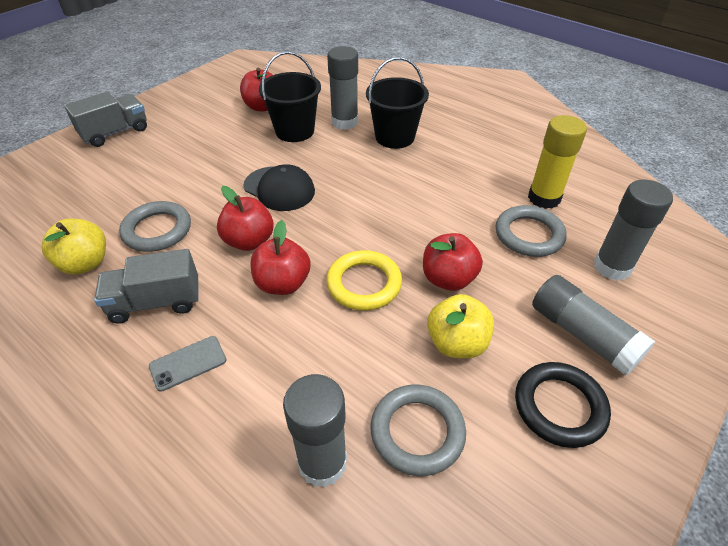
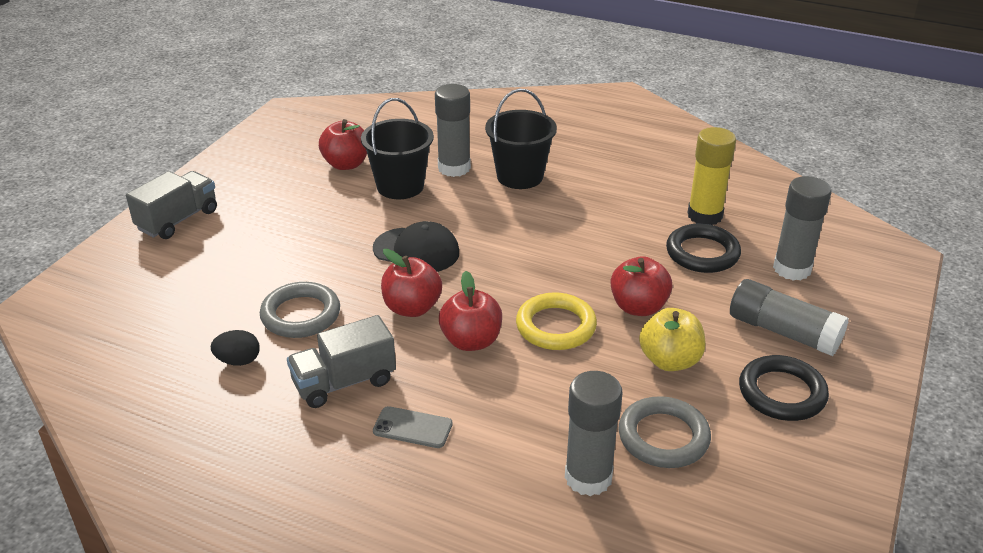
camera: 15 degrees left, 10 degrees down
(85, 263) = (238, 361): yellow apple -> black egg
(188, 363) = (412, 428): grey phone -> grey phone turned 60 degrees clockwise
(529, 235) = (702, 253): grey ring -> black ring

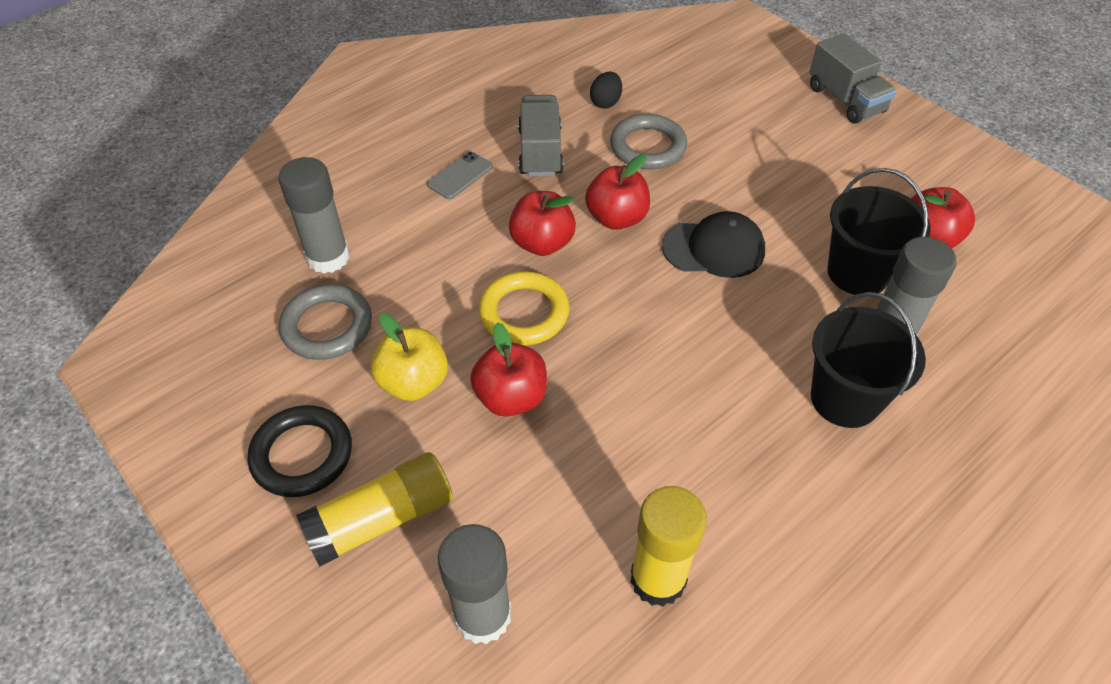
camera: 115 degrees right, 15 degrees up
(416, 250) = (714, 248): black cap -> black cap turned 135 degrees counterclockwise
(702, 253) = (573, 522): black ring -> none
(783, 332) = (382, 519): grey glue stick -> yellow glue stick

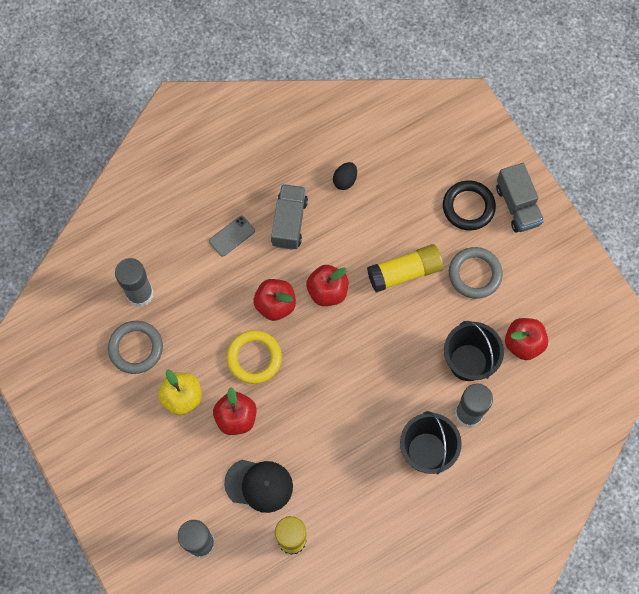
camera: 10 degrees right, 20 degrees up
(302, 455) = (116, 434): black ring -> black ring (468, 207)
(382, 519) = (156, 481): yellow glue stick -> yellow glue stick (404, 272)
(647, 147) = (364, 229): grey ring -> grey ring (474, 274)
(714, 248) = (383, 327): black cap -> black cap (259, 485)

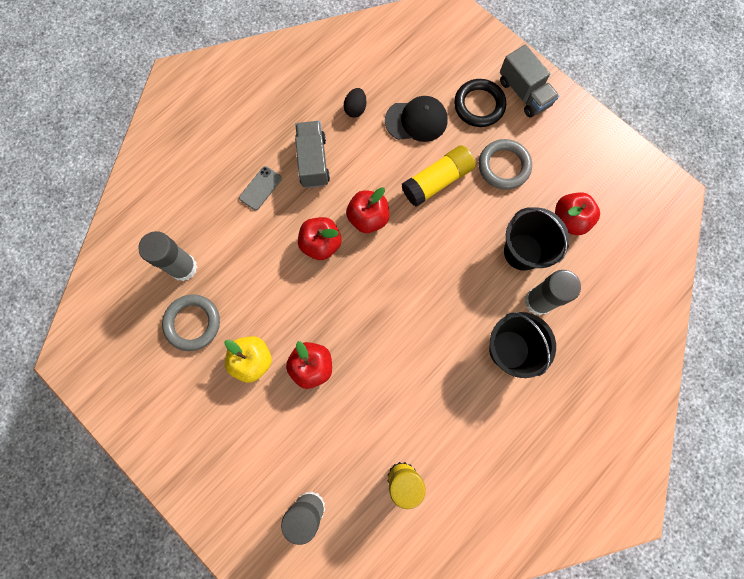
camera: 15 degrees left, 5 degrees up
(254, 358) = (314, 302): yellow ring -> none
(259, 485) = (353, 429): black cap -> black cap (416, 120)

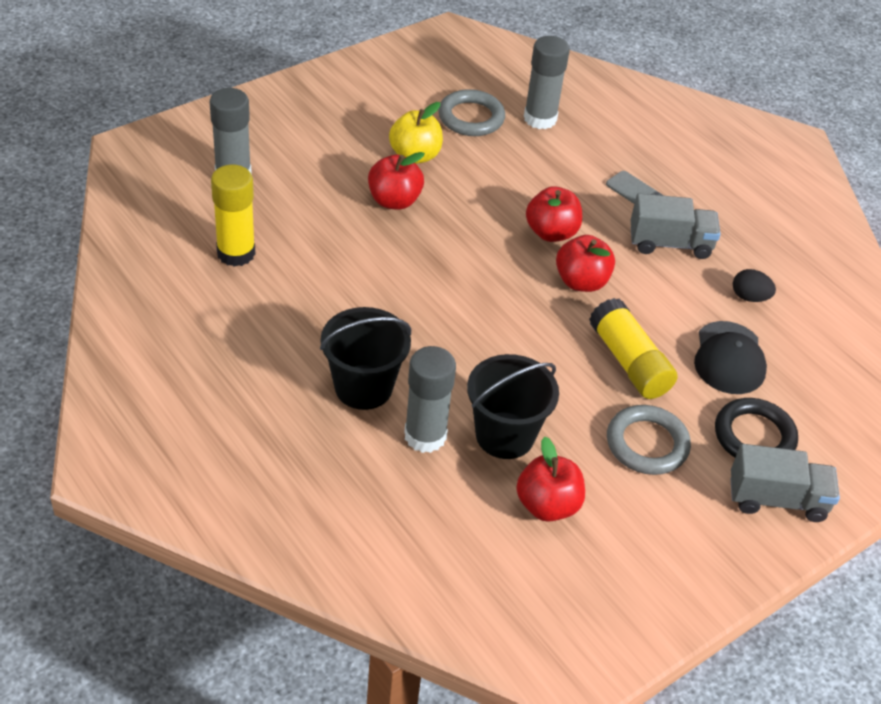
camera: 95 degrees right, 30 degrees down
(524, 93) = (777, 499): grey truck -> grey truck turned 150 degrees counterclockwise

